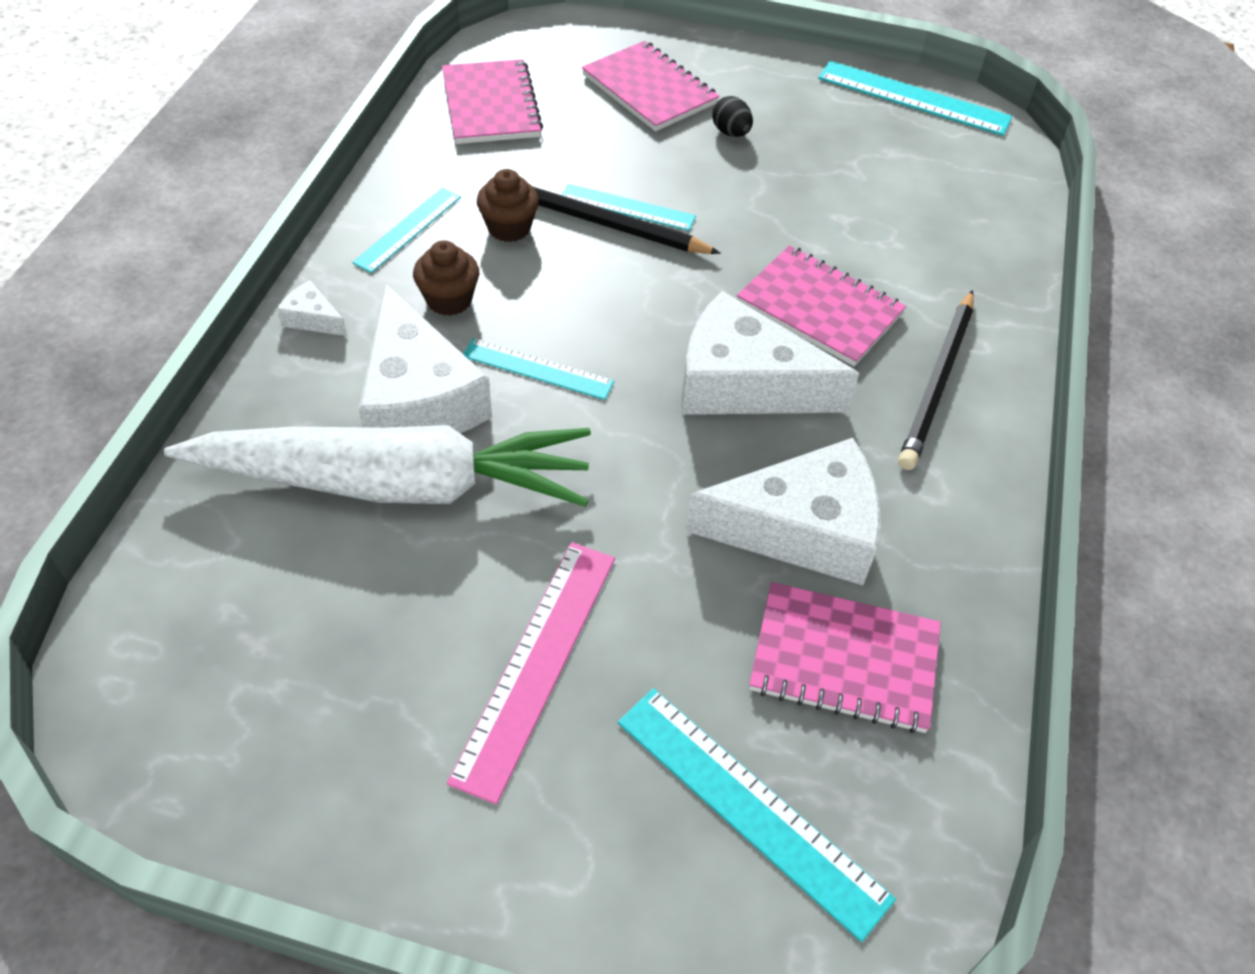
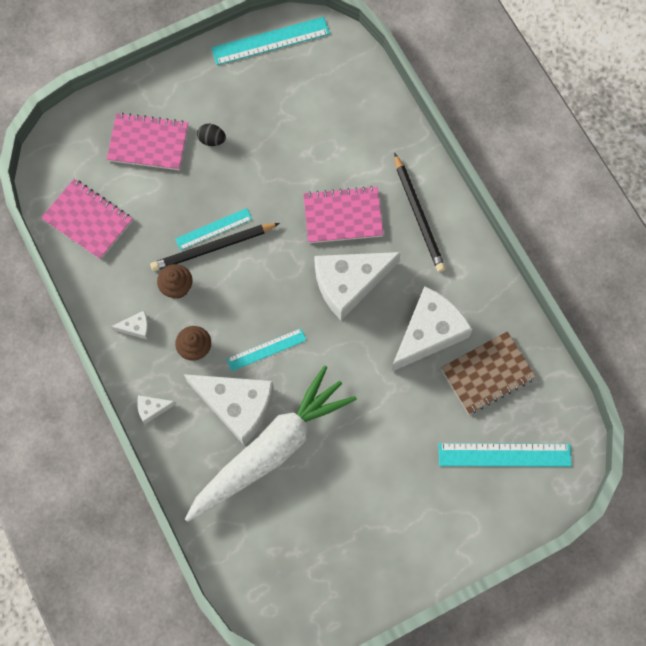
camera: 40 degrees left, 20 degrees up
(408, 229) = (136, 327): turquoise ruler -> white cheese
(536, 664) = (393, 470): pink ruler -> none
(844, 660) = (487, 373): pink notebook -> brown notebook

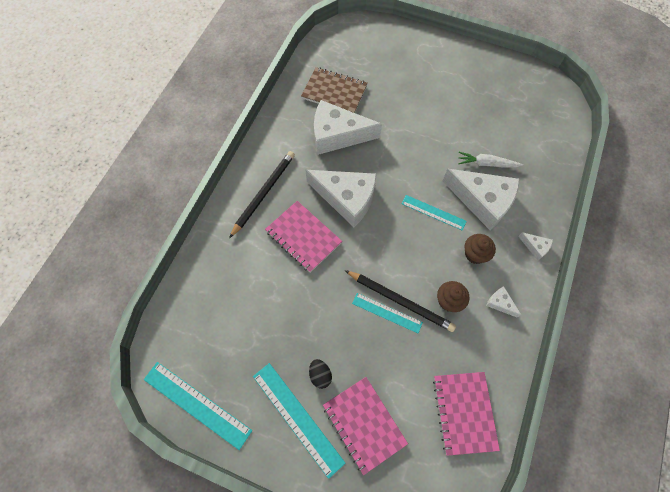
camera: 130 degrees left, 5 degrees down
(237, 406) = (482, 201): white cheese -> white cheese turned 135 degrees clockwise
(270, 450) = (487, 164): white carrot -> white carrot, size x0.41
(504, 454) = (372, 57): turquoise ruler -> turquoise ruler (297, 418)

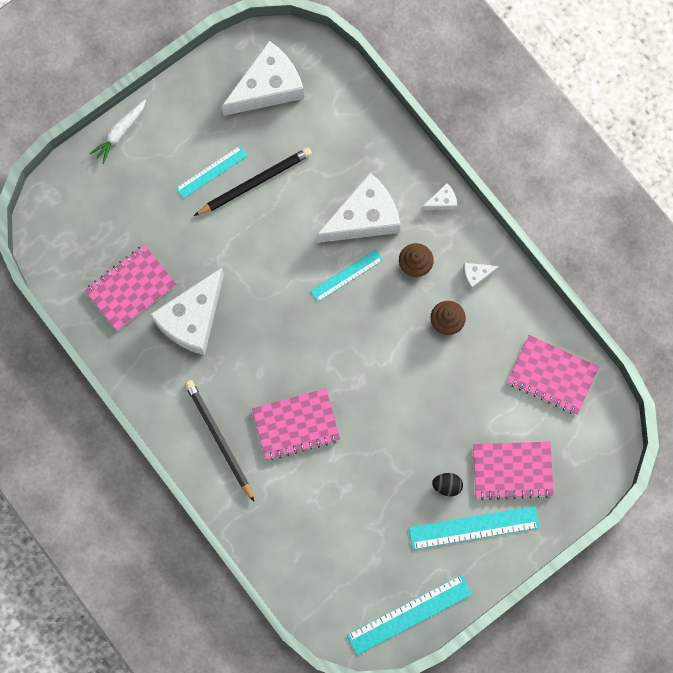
camera: 60 degrees left, 10 degrees up
(334, 92) = (131, 288): brown notebook -> pink notebook
(346, 198) = (278, 355): white cheese -> white cheese (267, 87)
(387, 312) = (424, 388): turquoise ruler -> turquoise ruler (211, 172)
(400, 301) = (420, 368): black pencil -> black pencil (255, 182)
(487, 164) = (324, 183): white carrot -> white carrot (120, 132)

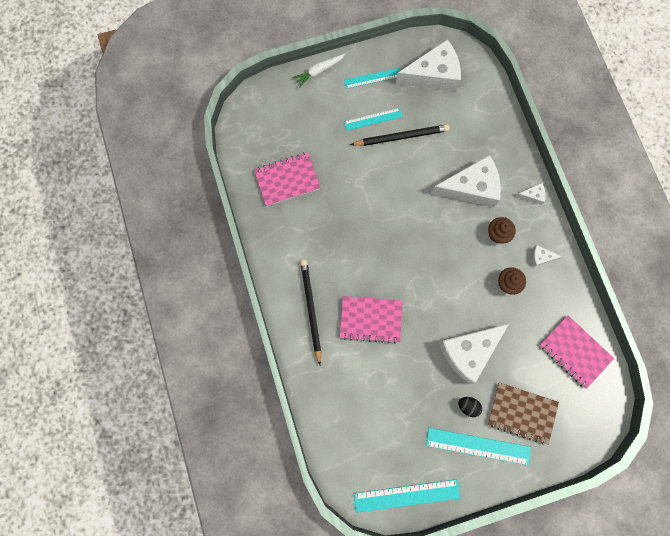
camera: 20 degrees right, 0 degrees up
(192, 318) = (323, 216): white cheese -> white cheese (468, 351)
(346, 275) = (445, 224): turquoise ruler -> turquoise ruler (372, 78)
(512, 470) = (521, 413): pink notebook -> brown notebook

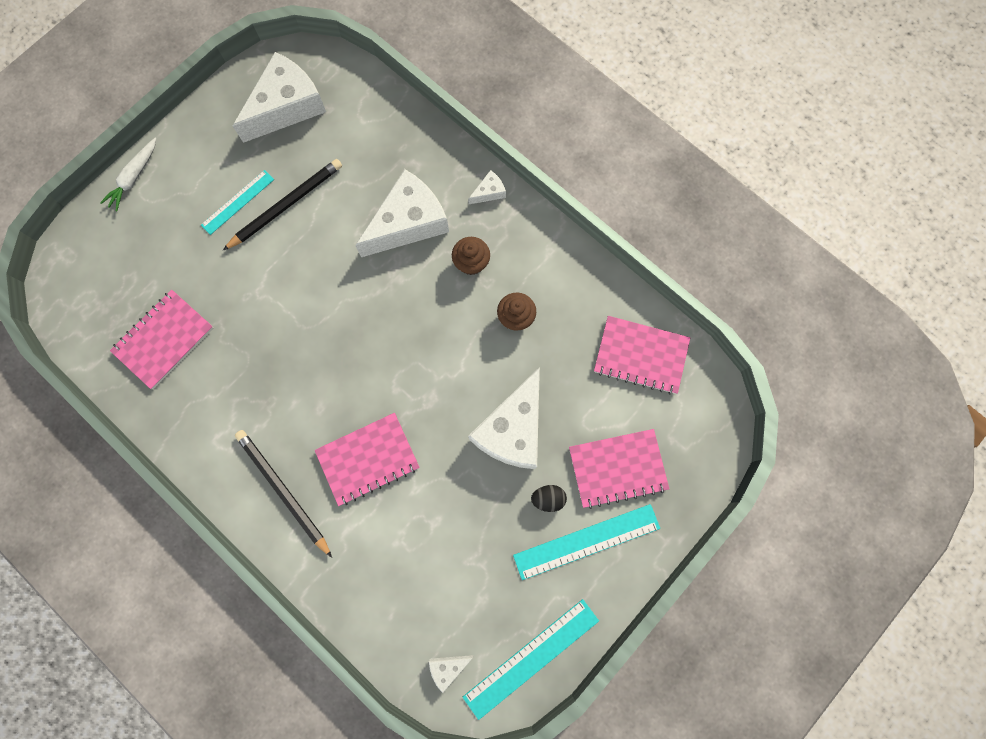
camera: 30 degrees left, 0 degrees up
(372, 78) = (210, 150): turquoise ruler -> none
(521, 413) = (617, 468): brown notebook -> pink notebook
(541, 257) = (539, 262): white cheese -> white cheese (447, 668)

